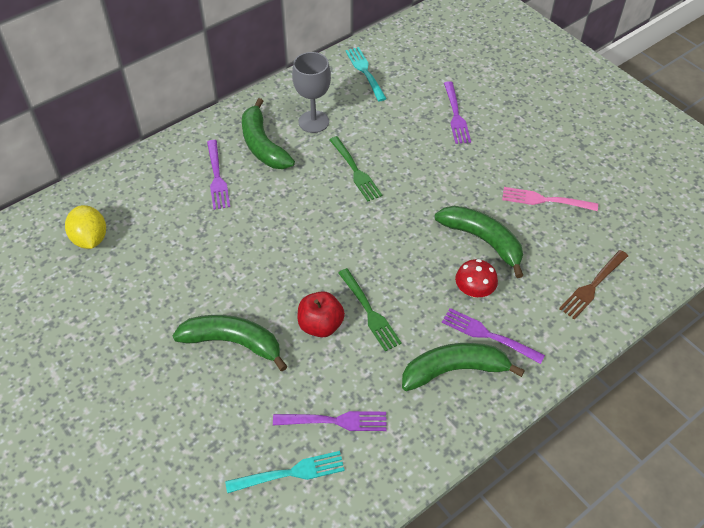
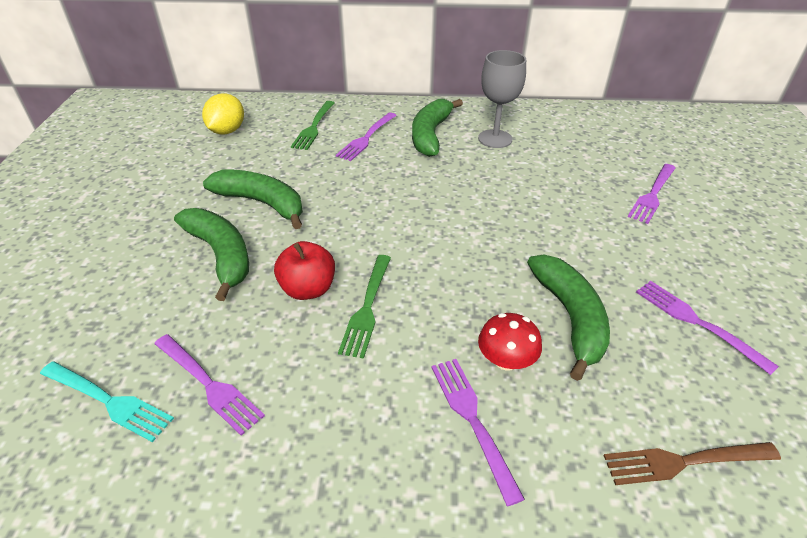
camera: 40 degrees right, 10 degrees down
(355, 171) = (492, 189): green fork -> green fork (314, 127)
(365, 72) = (586, 126): turquoise fork -> none
(454, 370) = (388, 429): green banana -> green banana (262, 203)
(545, 200) = (697, 322): pink fork -> purple fork

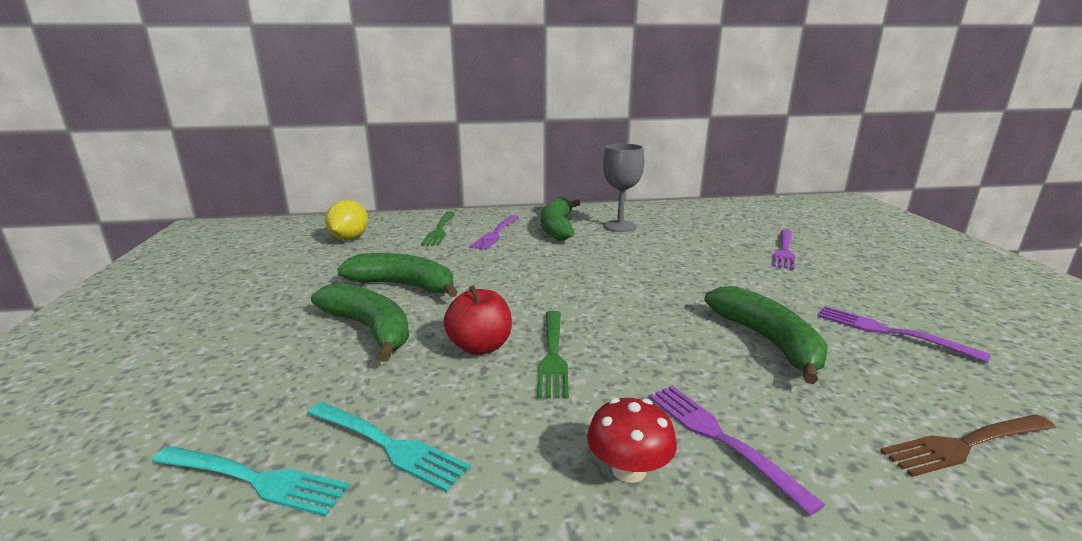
camera: 10 degrees left, 20 degrees down
(209, 384) = (388, 445): purple fork -> turquoise fork
(506, 360) = (725, 382): red mushroom -> red mushroom (629, 469)

